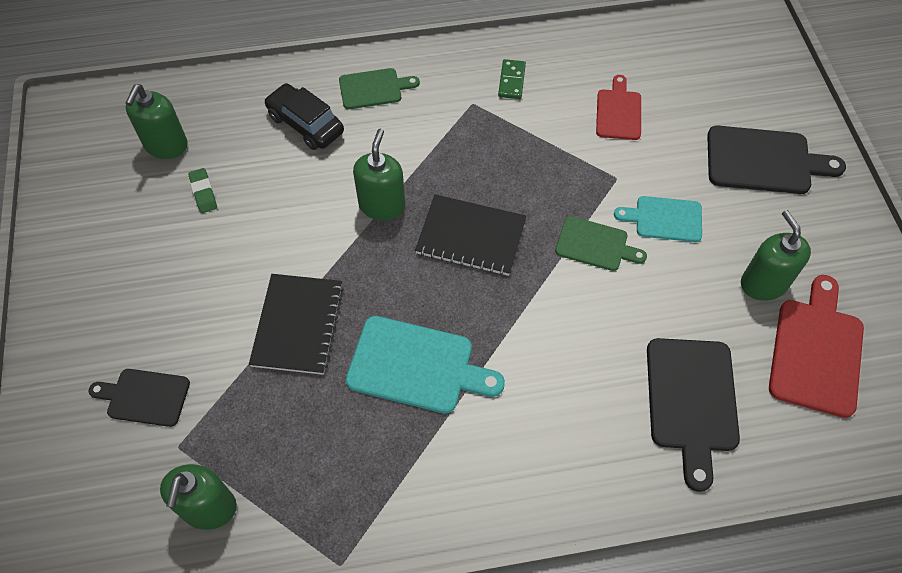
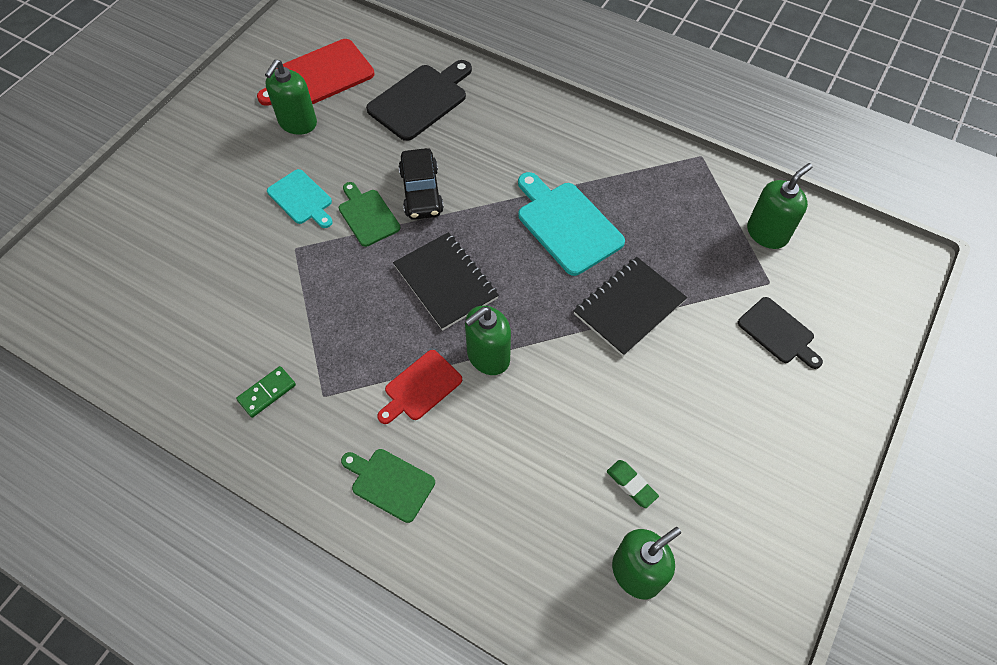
camera: 140 degrees left, 0 degrees up
(203, 192) = (631, 485): green eraser -> green eraser turned 60 degrees counterclockwise
(305, 124) = (485, 491): black car -> black car (421, 192)
(618, 112) = (224, 297): red cutting board -> red cutting board (420, 387)
(764, 161) = (184, 186): black cutting board -> none

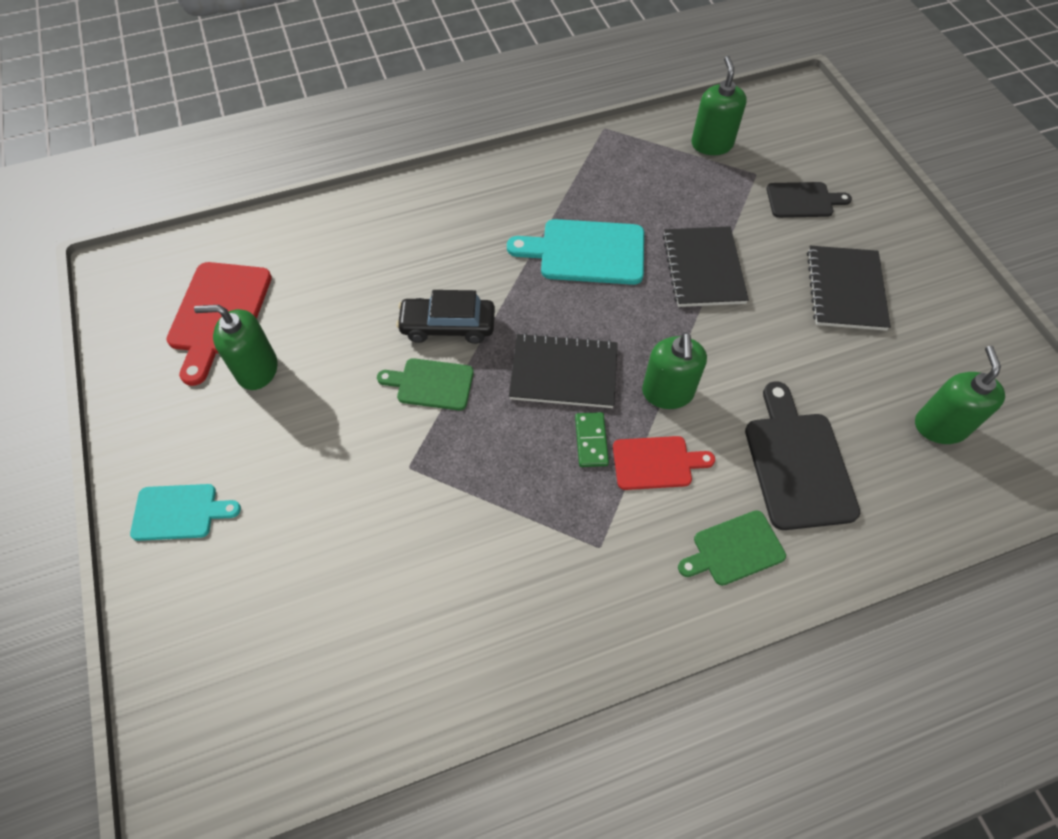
camera: 50 degrees left, 0 degrees up
(267, 393) = (555, 594): green domino -> green domino (591, 441)
(298, 123) = (257, 370): green soap dispenser -> green soap dispenser turned 120 degrees clockwise
(301, 199) = (355, 424): turquoise cutting board -> turquoise cutting board (179, 512)
(420, 100) = (342, 259): black cutting board -> black cutting board (797, 463)
(420, 387) = (656, 463): red cutting board -> red cutting board turned 90 degrees counterclockwise
(421, 192) = (448, 326): black car -> black car turned 150 degrees clockwise
(631, 485) = (863, 377): green eraser -> none
(712, 420) = (845, 290): none -> black notebook

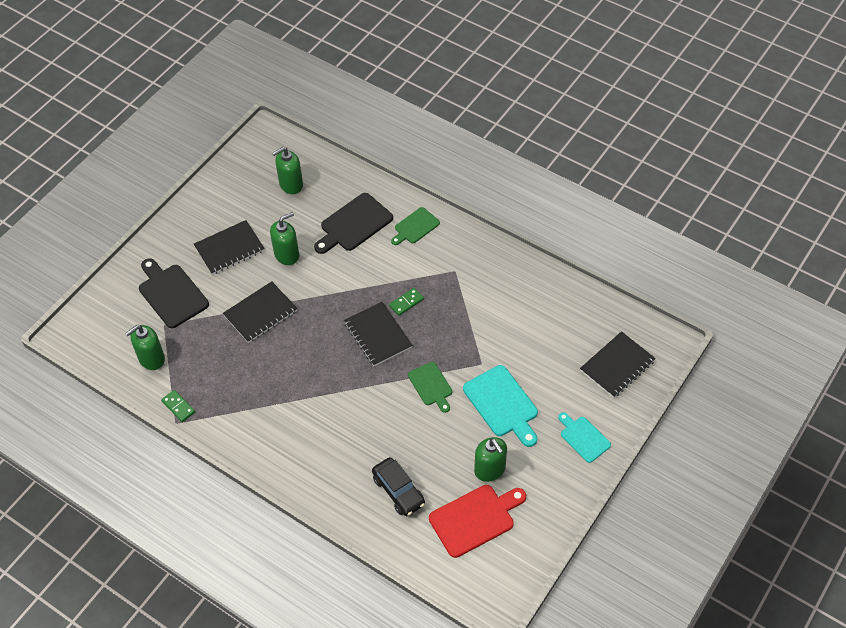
camera: 125 degrees left, 5 degrees down
(227, 660) = (617, 366): none -> black notebook
(448, 326) = (391, 403): black car -> black car (398, 491)
(586, 252) = (289, 372): turquoise cutting board -> turquoise cutting board (502, 404)
(623, 138) = (178, 407): none -> green domino
(656, 463) = (397, 273): red cutting board -> none
(667, 392) = (354, 288): green soap dispenser -> green soap dispenser (287, 255)
(734, 549) = (415, 227): green cutting board -> green cutting board turned 105 degrees clockwise
(803, 200) = (171, 294): black cutting board -> black cutting board, size x1.60

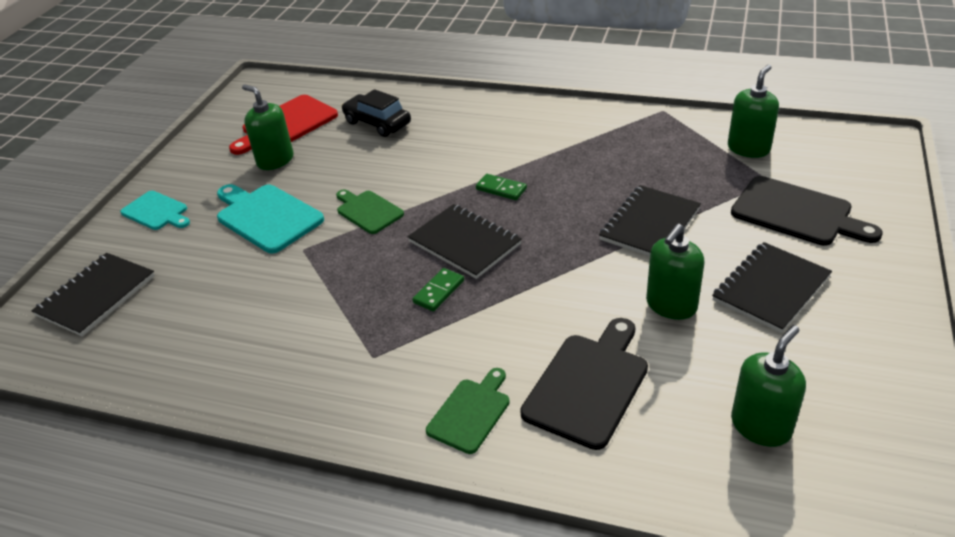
camera: 165 degrees right, 15 degrees down
(178, 407) = (672, 121): green domino -> green domino (501, 189)

